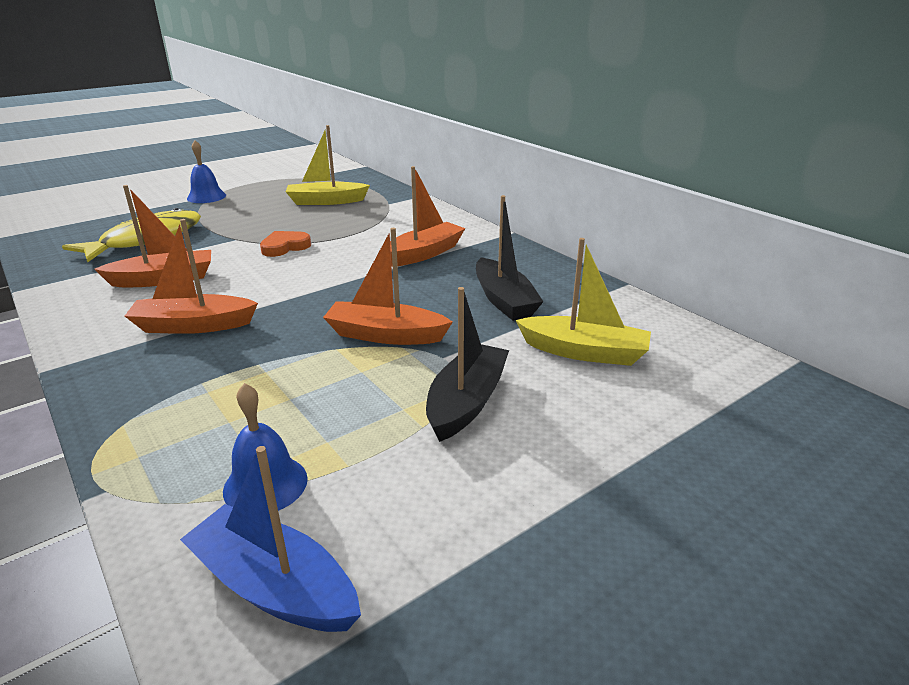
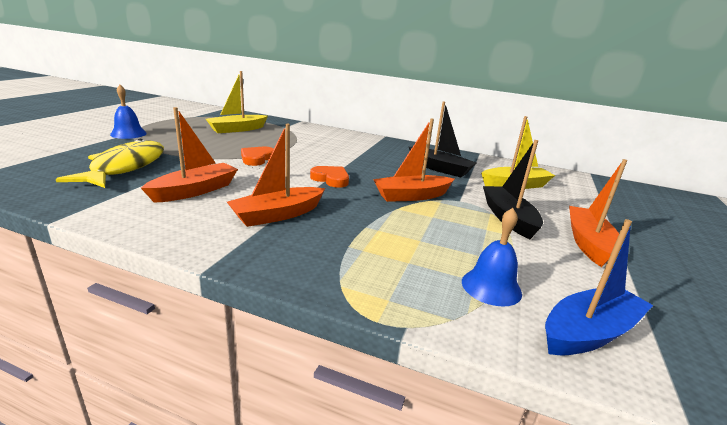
camera: 35 degrees left, 5 degrees down
(275, 586) = (589, 332): blue boat -> blue boat turned 150 degrees clockwise
(324, 290) = (331, 179): none -> orange heart
(424, 253) = (356, 152): orange boat -> orange boat (588, 243)

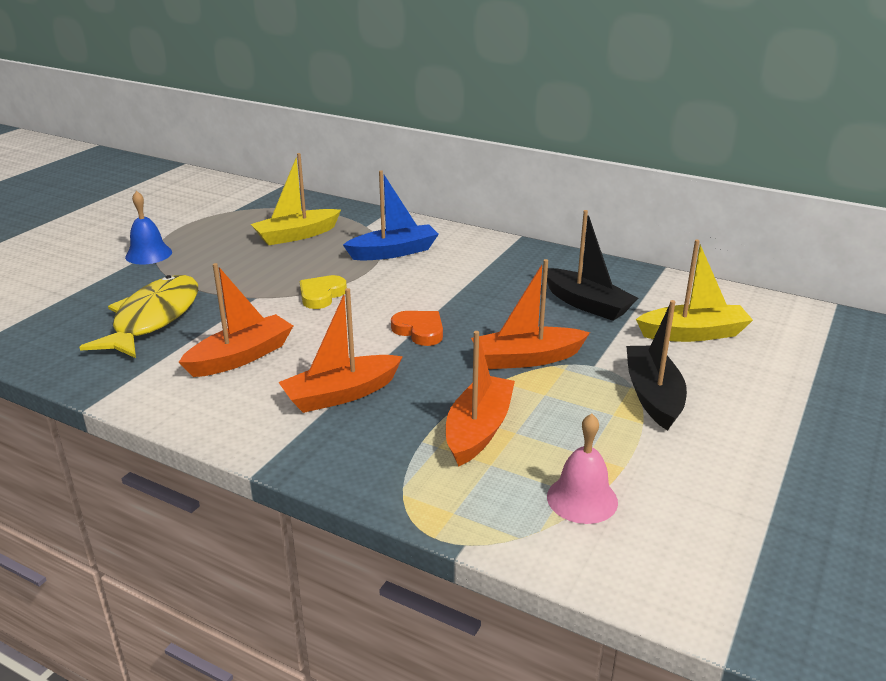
camera: 10 degrees right, 5 degrees up
(257, 158) = (321, 295): orange heart -> yellow heart
(491, 287) = (582, 499): blue bell -> pink bell
(588, 243) = (749, 436): orange boat -> orange boat (478, 430)
(589, 332) = (674, 558): blue boat -> blue boat (393, 252)

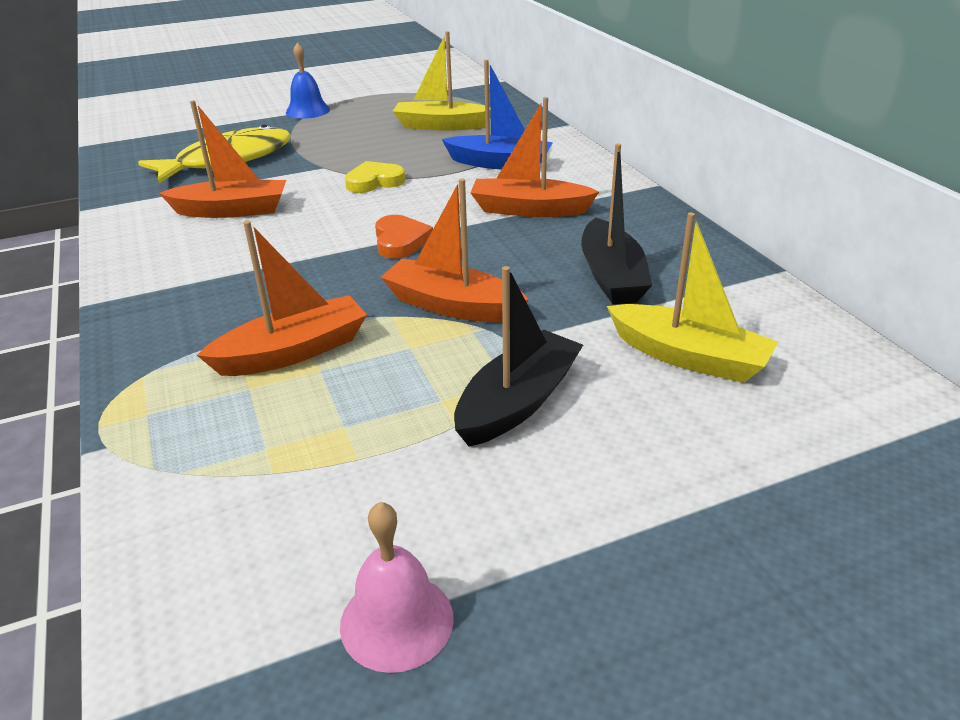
camera: 40 degrees right, 5 degrees up
(341, 394) = (246, 270): orange boat -> orange boat (529, 210)
(582, 499) = (263, 466): pink bell -> pink bell (397, 621)

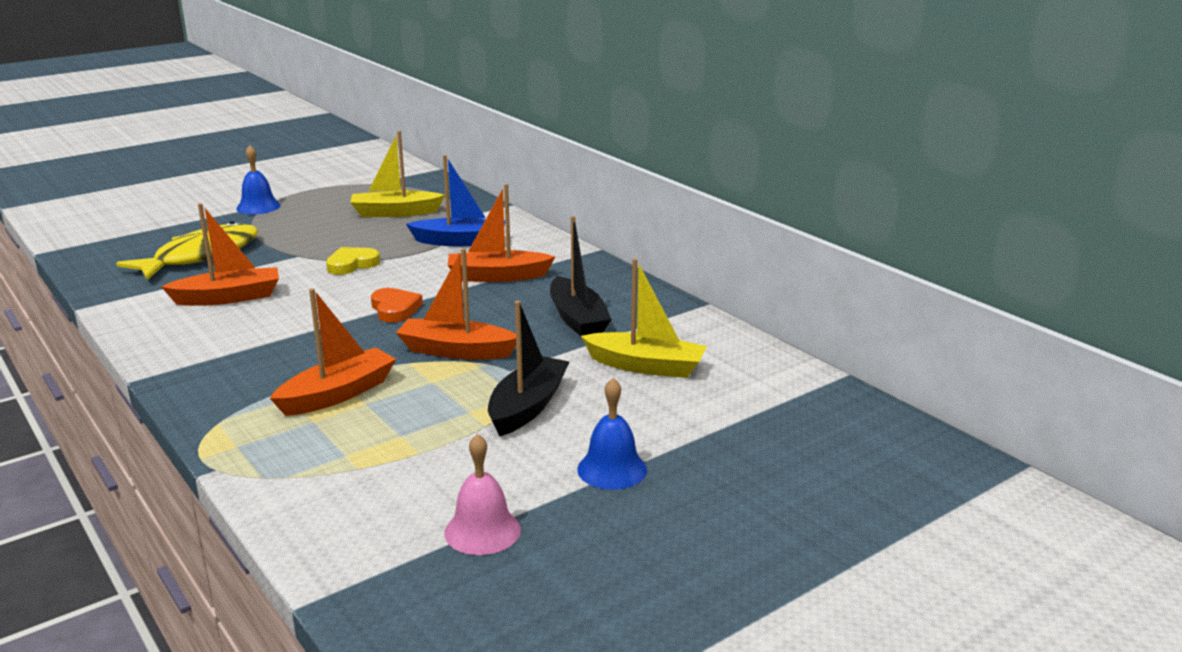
camera: 15 degrees left, 10 degrees down
(611, 531) = (612, 469): none -> blue bell

